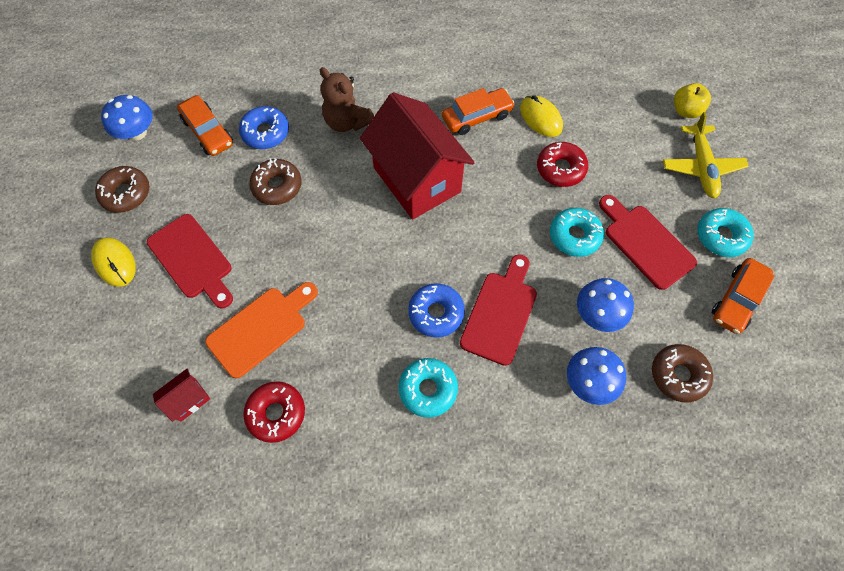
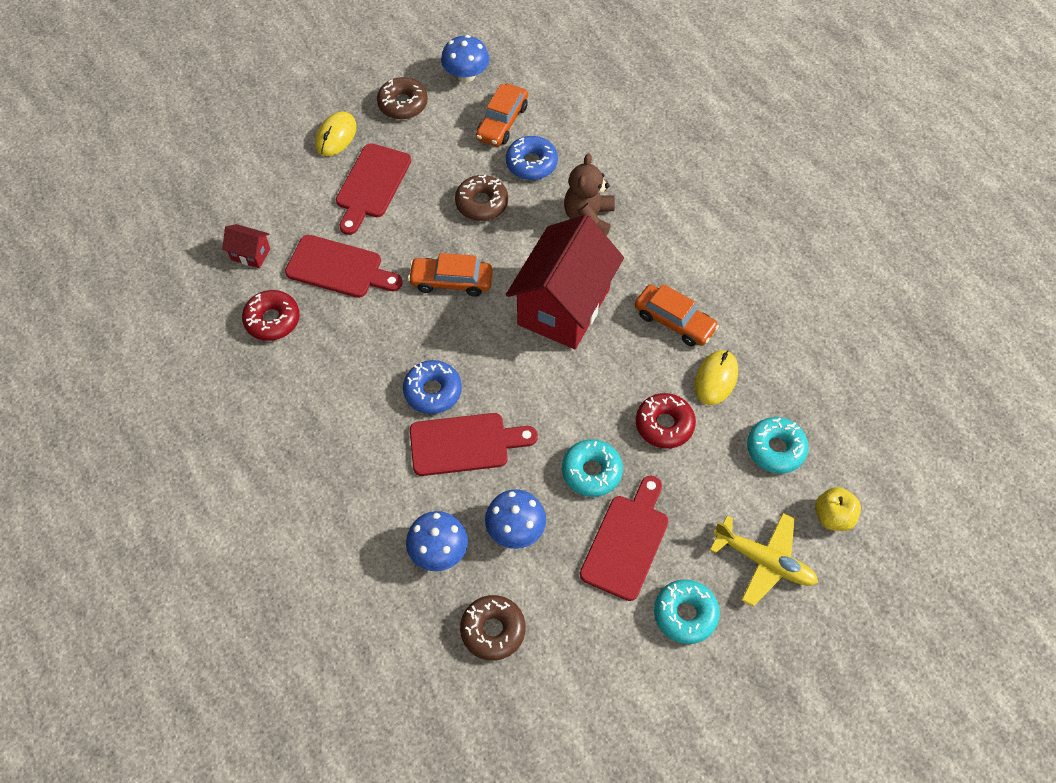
camera: 60 degrees right, 5 degrees down
(261, 328) = (339, 268): orange cutting board -> red cutting board
(428, 389) = (355, 420): turquoise donut -> turquoise donut (775, 449)
(701, 167) = (764, 561): yellow plane -> yellow plane turned 120 degrees counterclockwise
(737, 300) = (615, 658): orange car -> orange car (451, 281)

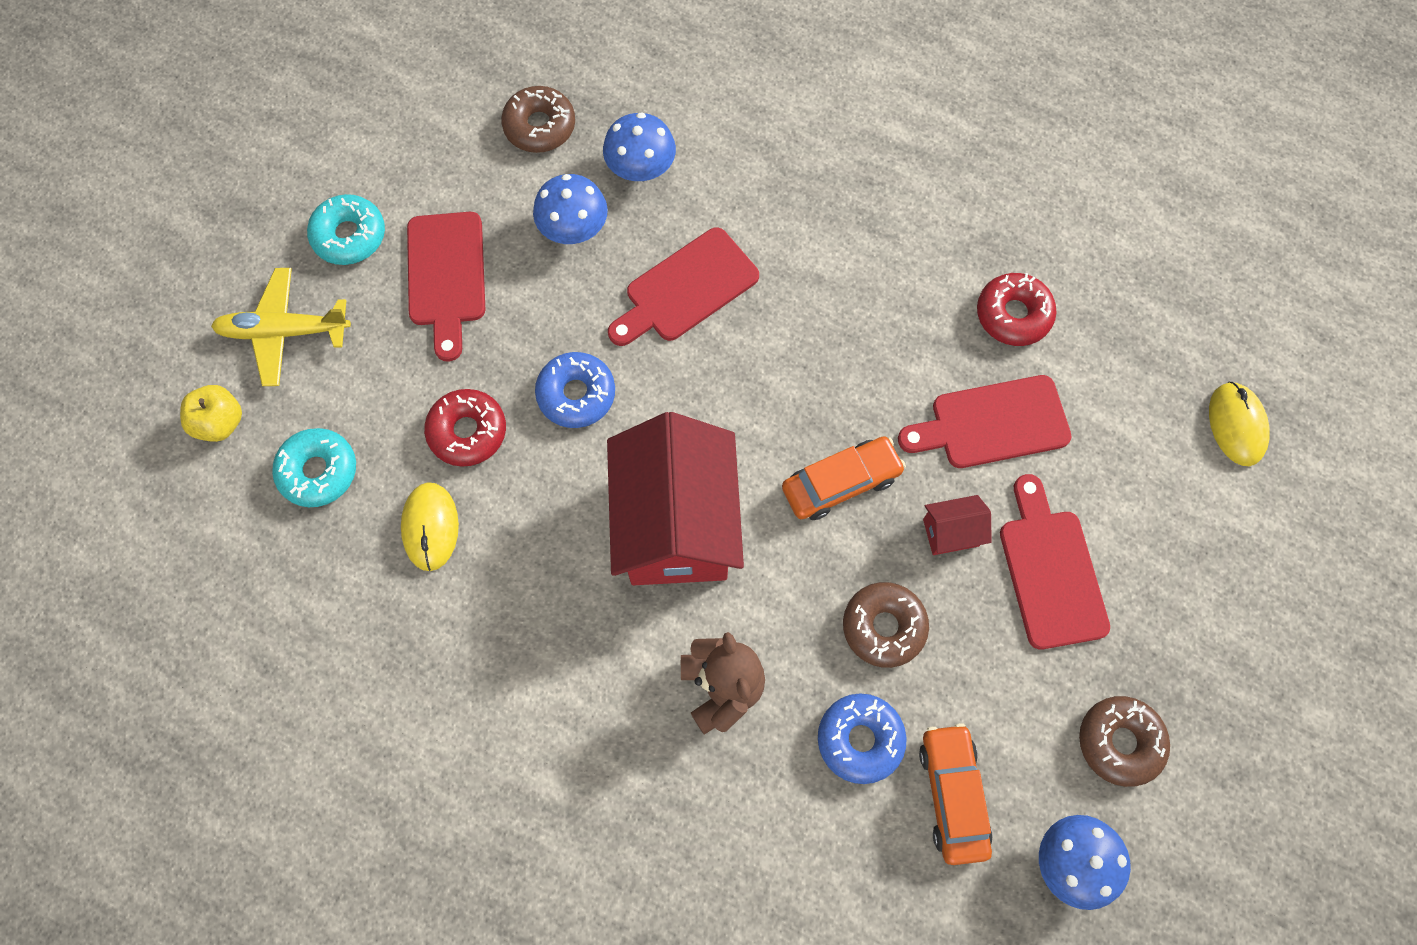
camera: 150 degrees right, 10 degrees up
(250, 254) = (1113, 383): red house -> red house (951, 532)
(336, 136) = (1164, 625): yellow mouse -> yellow mouse (1236, 425)
(433, 391) = (763, 329): blue donut -> blue donut (576, 394)
(591, 471) = (525, 331): turquoise donut -> none
(674, 321) = (521, 582): orange car -> none

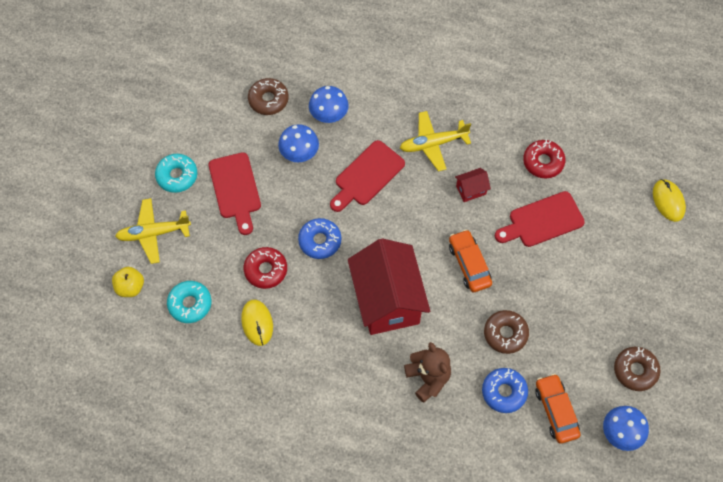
camera: 10 degrees left, 5 degrees down
(817, 250) = (433, 144): none -> yellow plane
(841, 483) = (469, 264): orange car -> orange car turned 75 degrees counterclockwise
(951, 532) = (531, 280): red house -> red house (471, 190)
(1050, 571) = (585, 291): red cutting board -> none

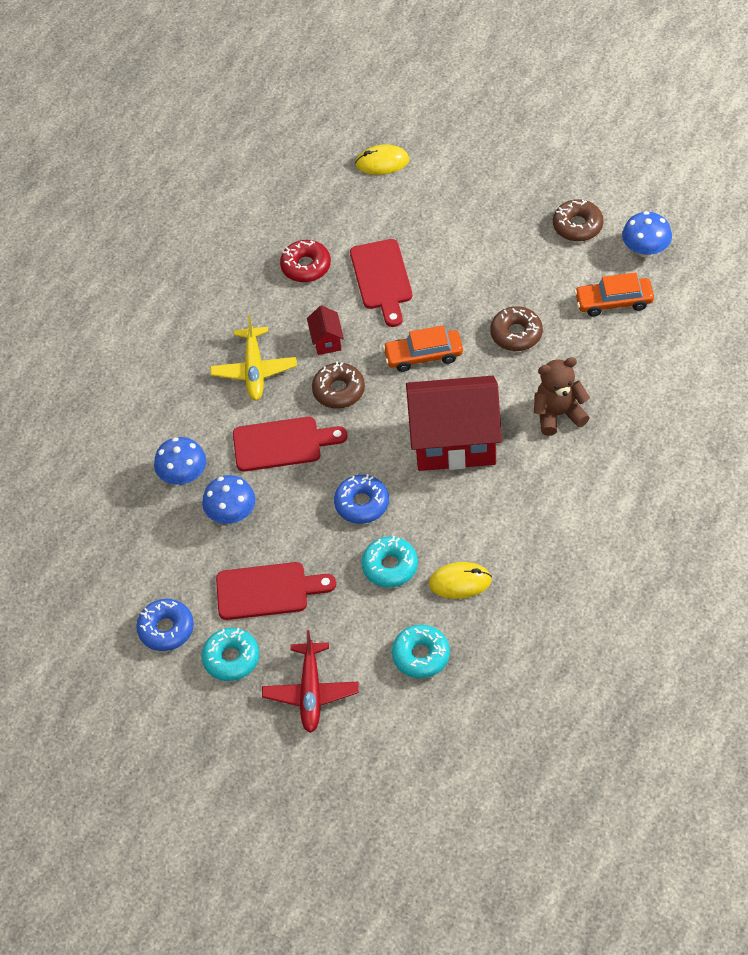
camera: 75 degrees left, 10 degrees down
(130, 287) = (384, 724): yellow apple -> none
(153, 233) = (311, 692): yellow plane -> red plane
(266, 270) = (390, 566): red donut -> turquoise donut
(268, 100) = (143, 541): brown donut -> brown donut (338, 390)
(367, 176) = (282, 444): red cutting board -> red cutting board turned 60 degrees counterclockwise
(504, 392) = (585, 345): blue donut -> blue donut (166, 629)

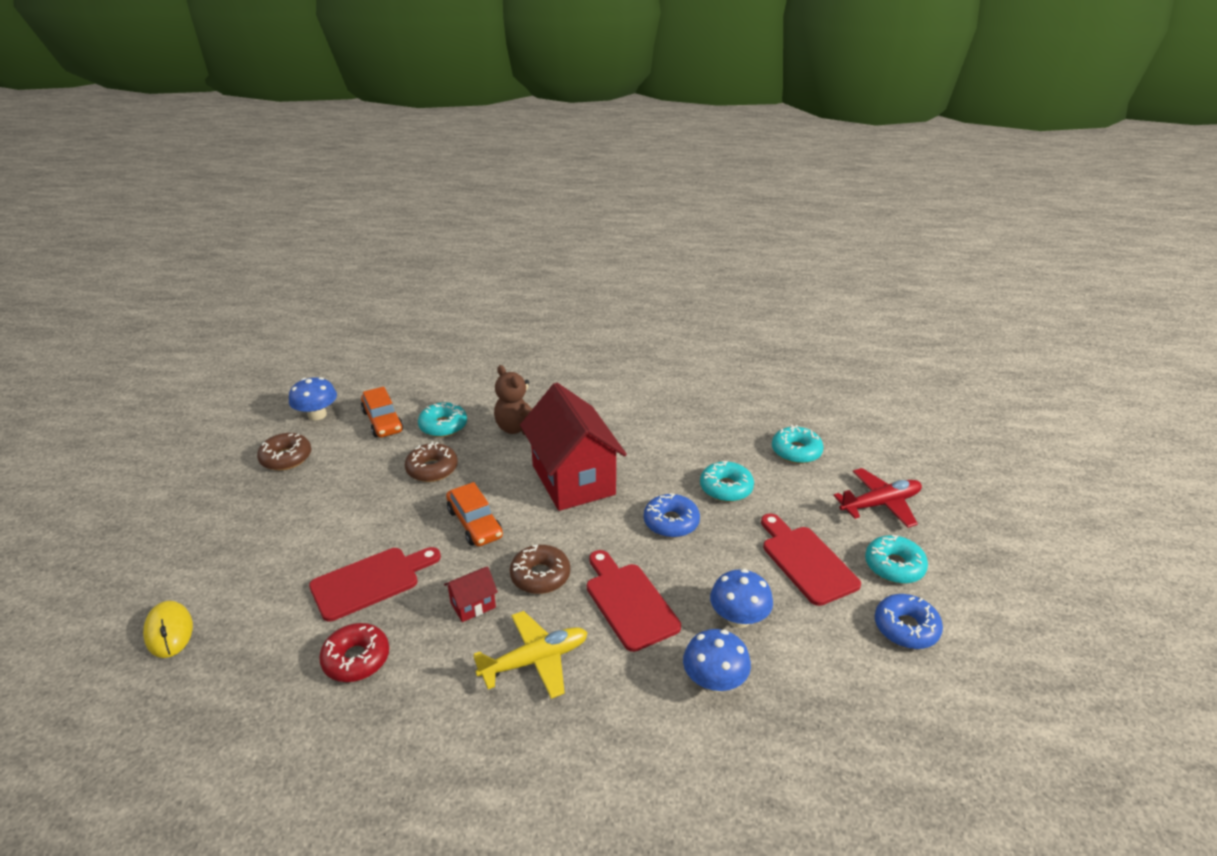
camera: 115 degrees left, 20 degrees down
(460, 582) = (714, 446): yellow mouse -> none
(586, 351) = (443, 426): none -> turquoise donut

